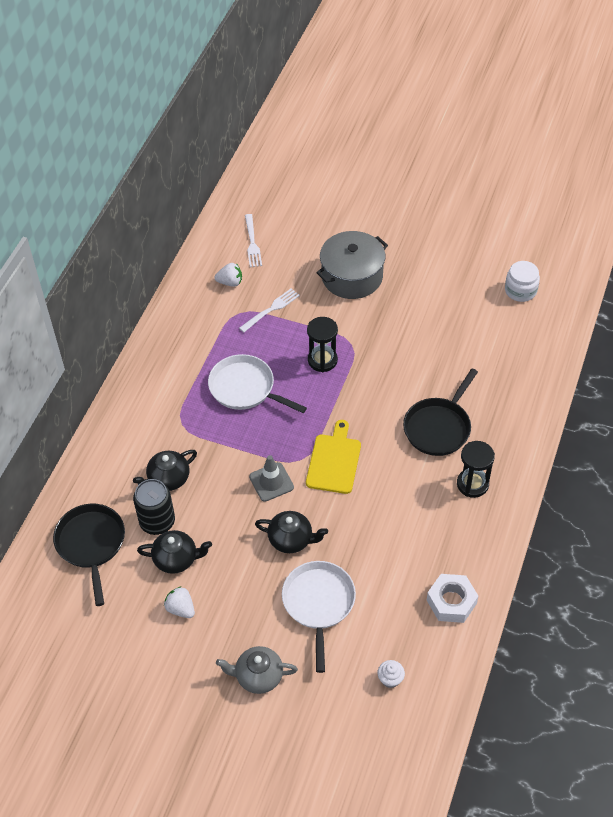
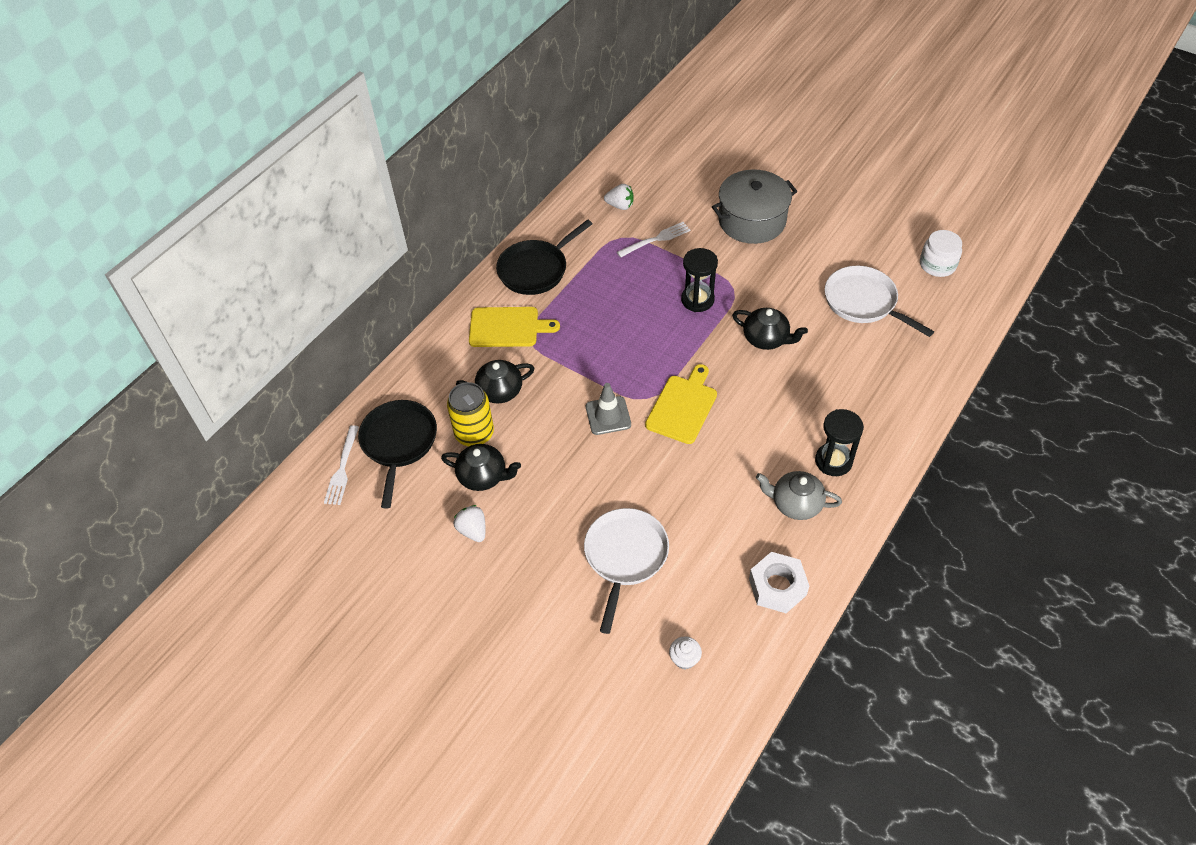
camera: 15 degrees right, 0 degrees up
(157, 522) = (474, 434): black can -> yellow can
(159, 417) = (508, 327): none -> yellow cutting board
(245, 388) = (607, 314): white pan -> white pan (863, 302)
(252, 243) = (654, 171): white fork -> white fork (342, 468)
(258, 676) = (536, 622): grey teapot -> grey teapot (795, 504)
(291, 539) = (613, 481): black teapot -> black teapot (766, 339)
(438, 427) = (809, 392): black pan -> black pan (536, 269)

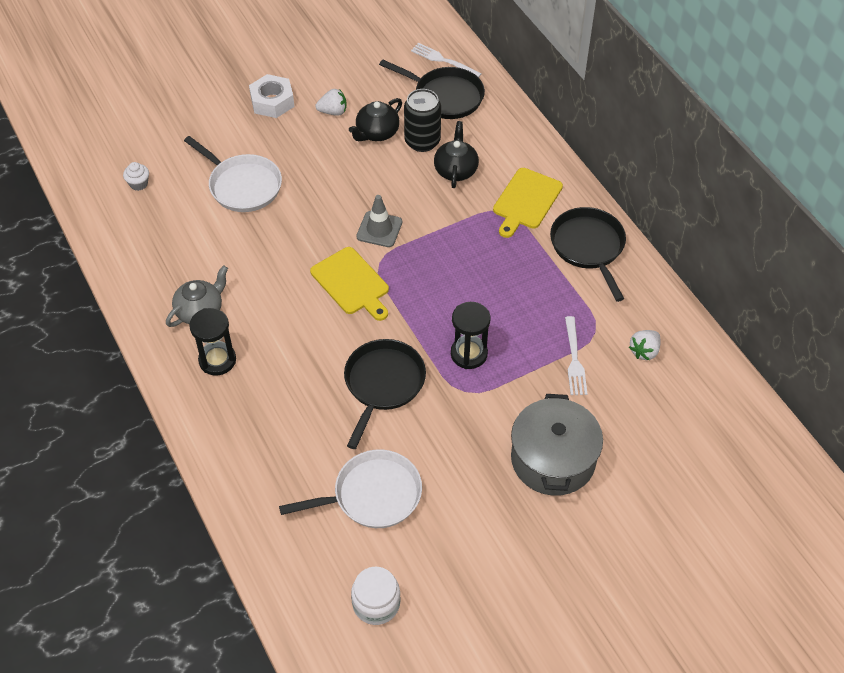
camera: 115 degrees right, 0 degrees up
(474, 434) = (422, 141): yellow can -> black can
(766, 339) = (383, 384): black teapot -> black pan
(777, 587) = (144, 262): white nut -> white nut (272, 102)

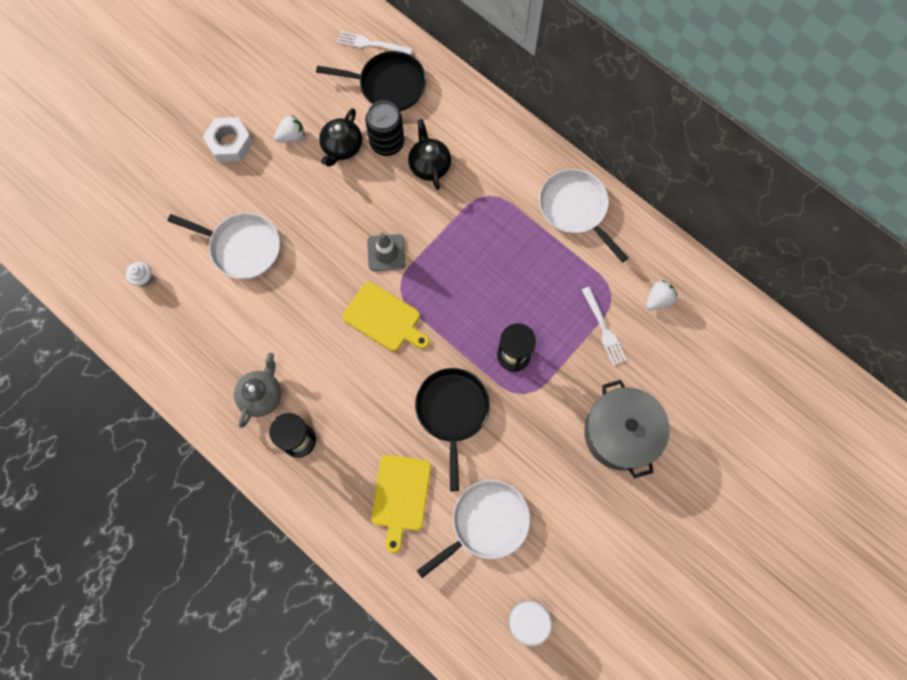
camera: 20 degrees left, 20 degrees up
(526, 201) = (504, 178): yellow cutting board -> yellow cutting board (400, 496)
(588, 247) = (575, 209): black pan -> white pan
(644, 351) = (658, 300): white strawberry -> white strawberry turned 150 degrees counterclockwise

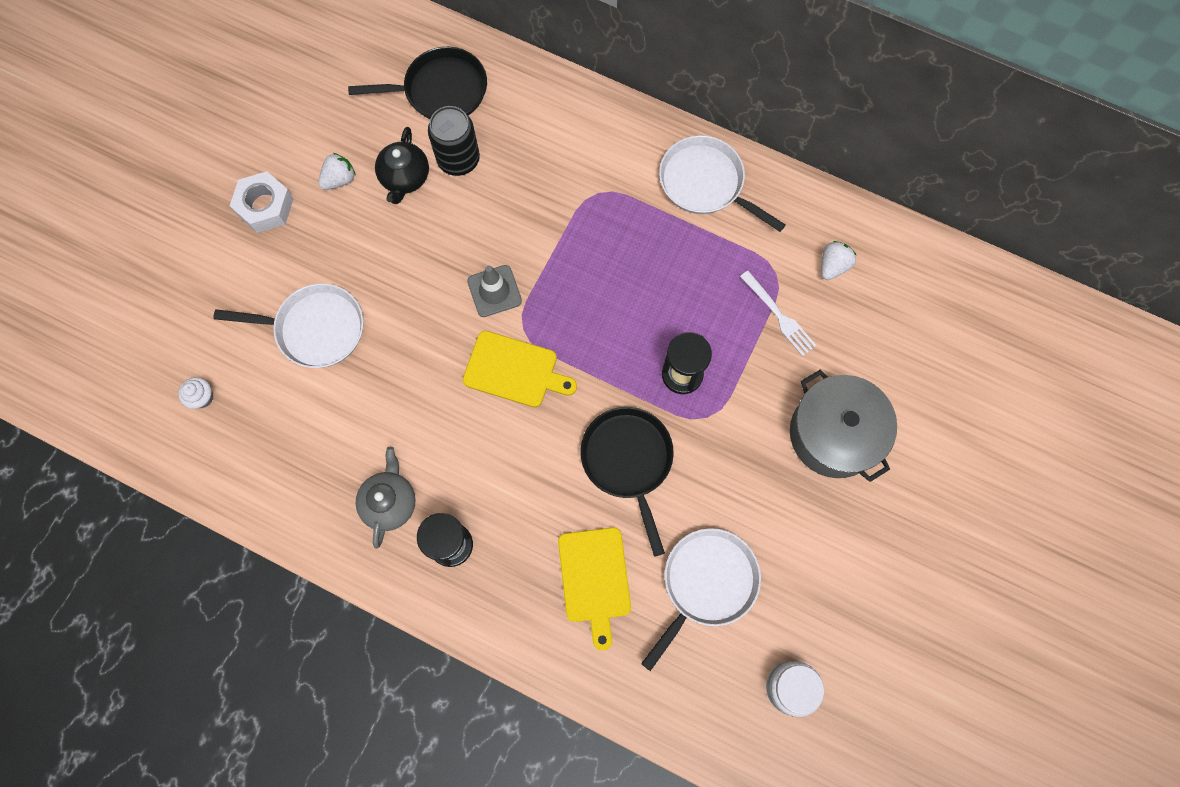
camera: 15 degrees left, 0 degrees up
(371, 44) = (406, 46): white fork -> none
(429, 165) = (517, 173): black teapot -> none

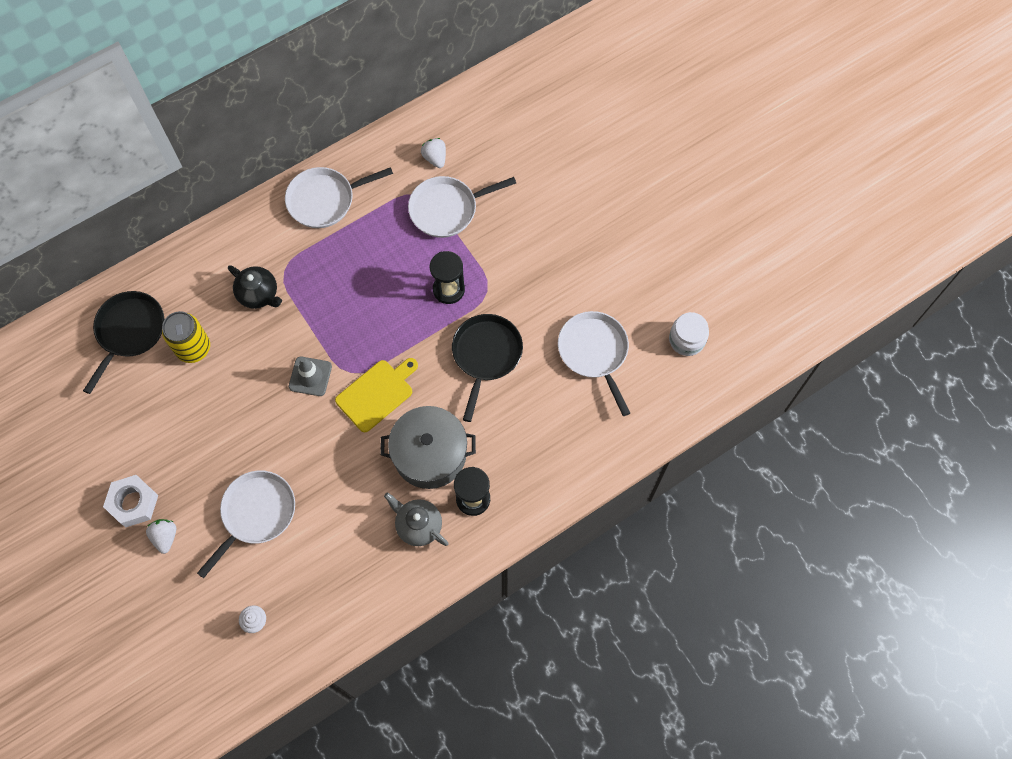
camera: 60 degrees left, 5 degrees down
(339, 179) = (150, 438): white strawberry -> white strawberry (165, 537)
(405, 178) = (181, 392): black teapot -> black teapot (259, 294)
(458, 160) = (193, 348): black can -> yellow can
(594, 579) = (551, 419): yellow cutting board -> none
(628, 461) = (486, 355): black pan -> black pan turned 90 degrees clockwise
(779, 315) = (447, 209): white fork -> white pan
(834, 434) = (545, 222): grey pot -> grey pot (430, 454)

